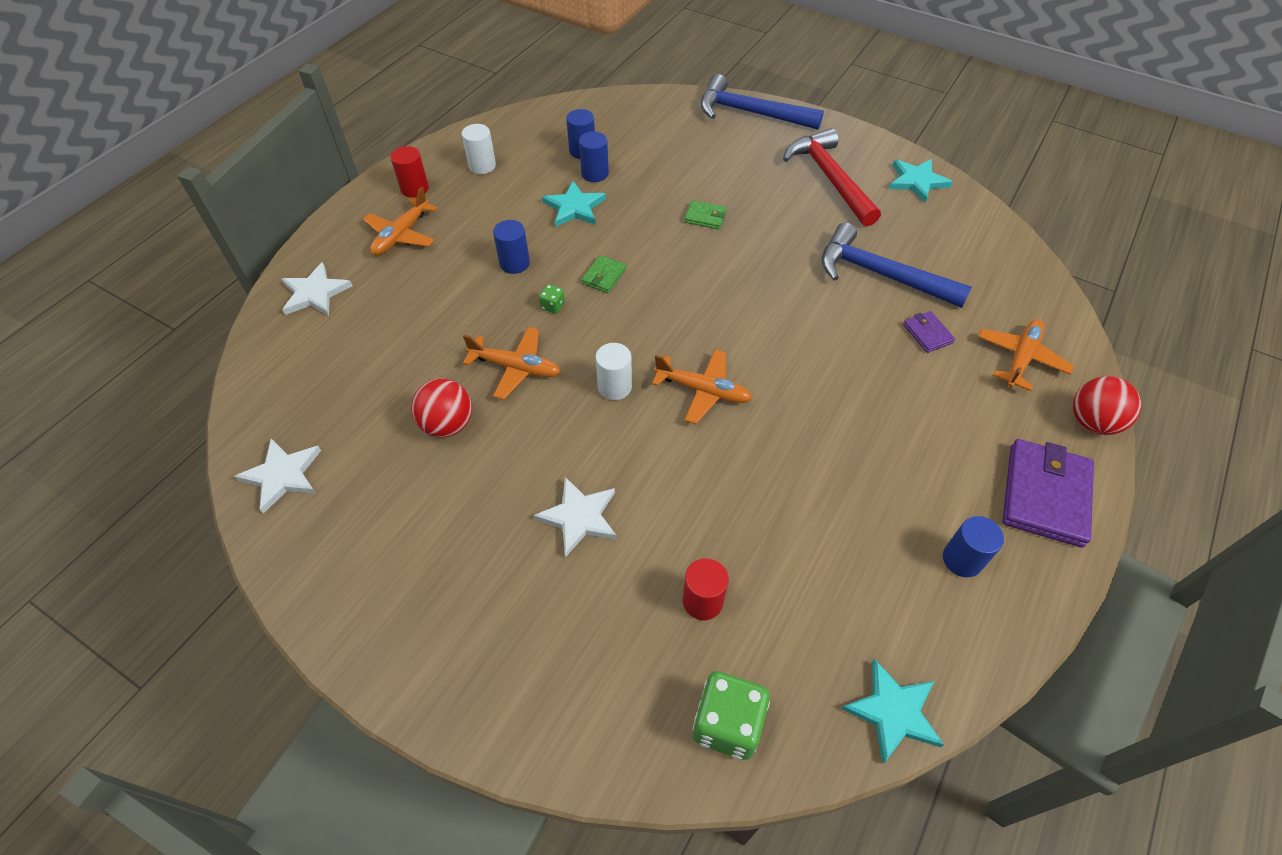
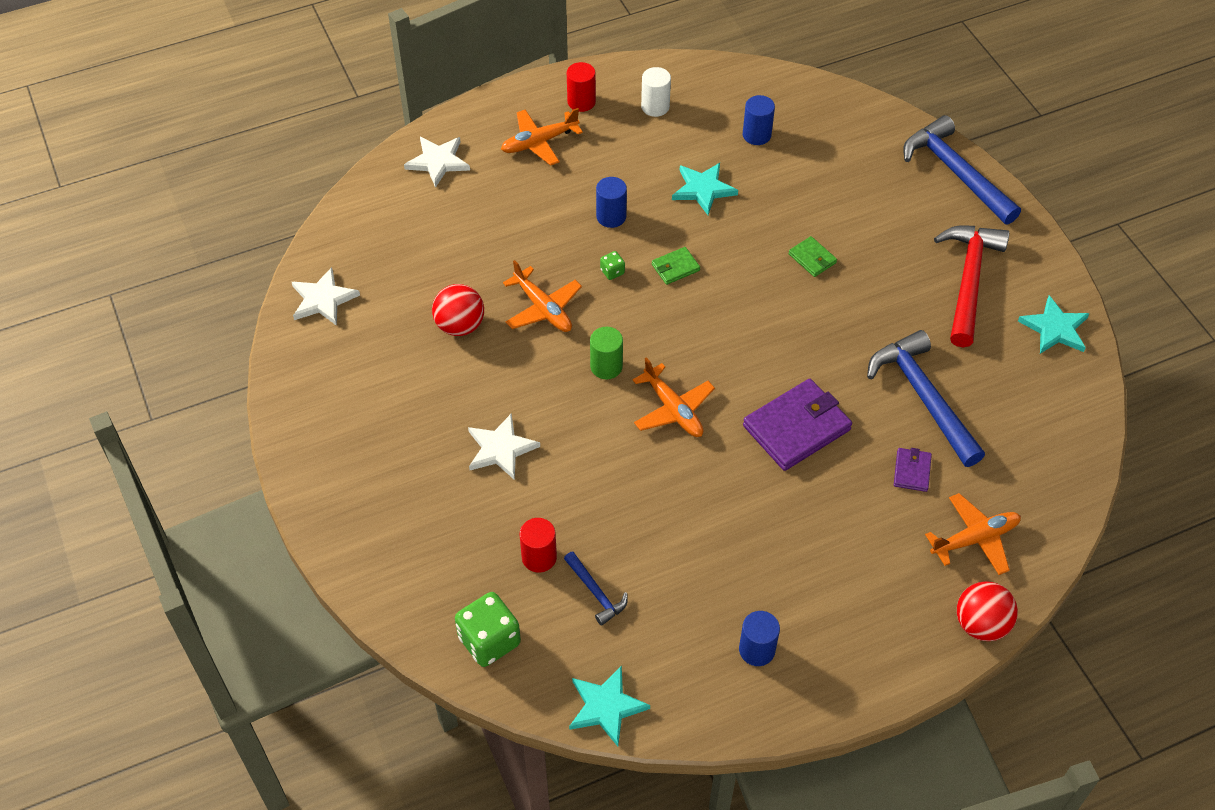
camera: 35 degrees right, 0 degrees up
(595, 173) = (749, 164): blue cylinder -> none
(614, 387) = (606, 366): white cylinder -> green cylinder
(783, 600) = (596, 592): none -> blue hammer
(1045, 495) = (874, 650): purple wallet -> purple wallet (796, 428)

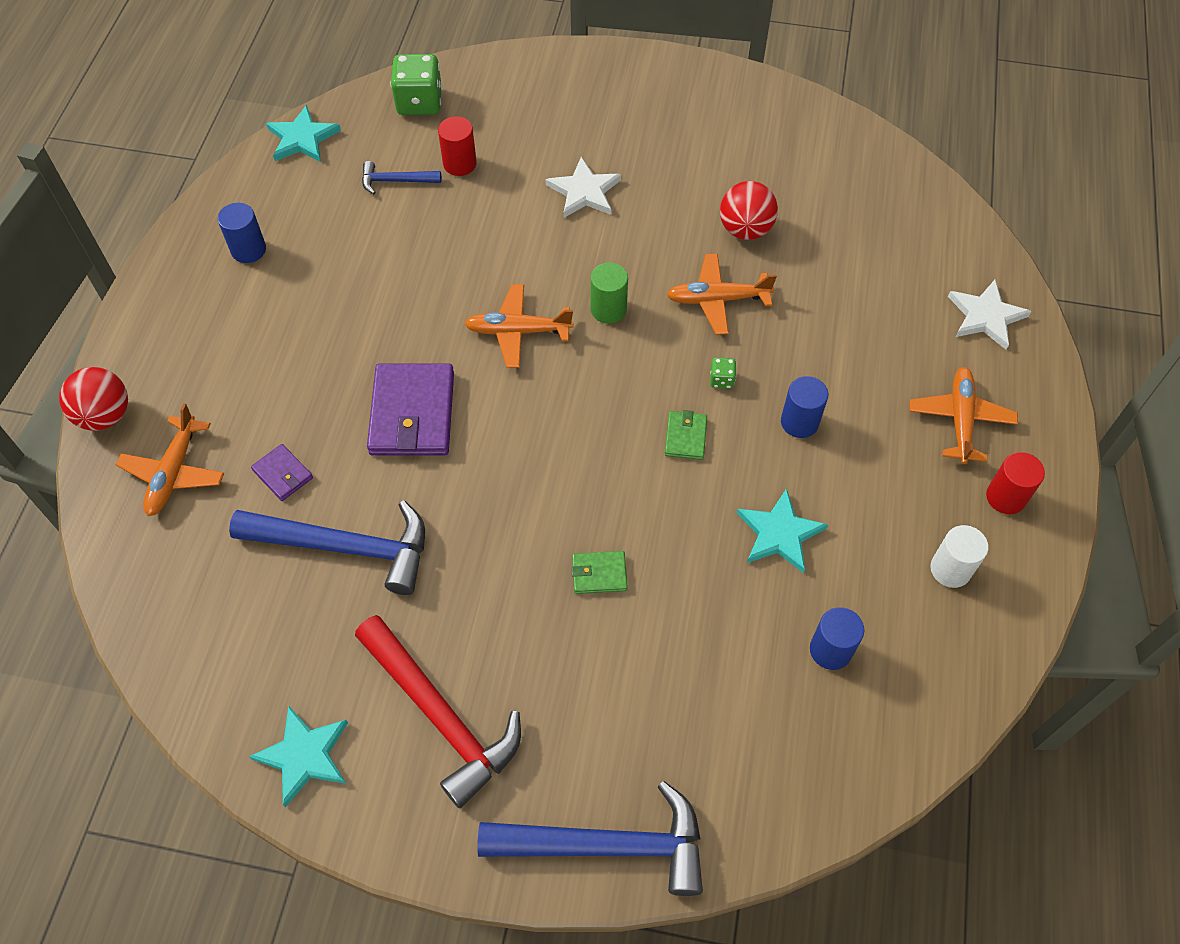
camera: 125 degrees right, 5 degrees up
(323, 299) = (851, 152): white star -> none

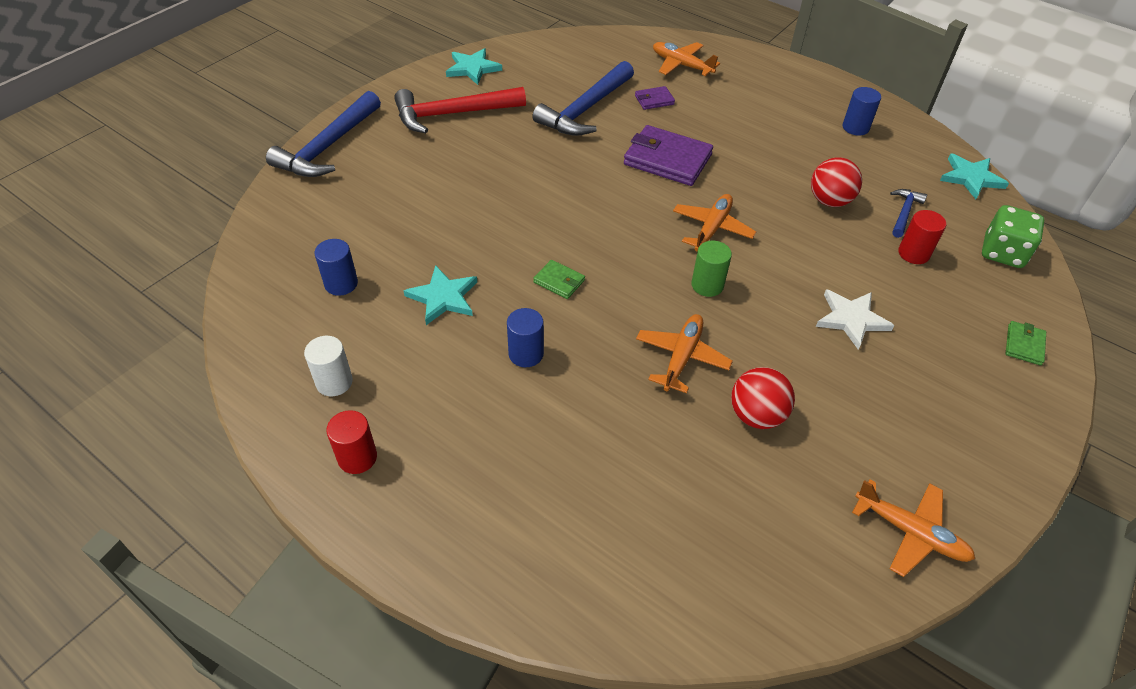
camera: 115 degrees right, 10 degrees down
(105, 415) = (739, 51): red ball -> red ball (829, 201)
(599, 574) = (486, 200): green wallet -> green wallet (1024, 345)
(721, 380) = (597, 324): green dice -> none
(960, 419) = (451, 469): orange plane -> orange plane (911, 532)
(986, 316) = (544, 566): white star -> none

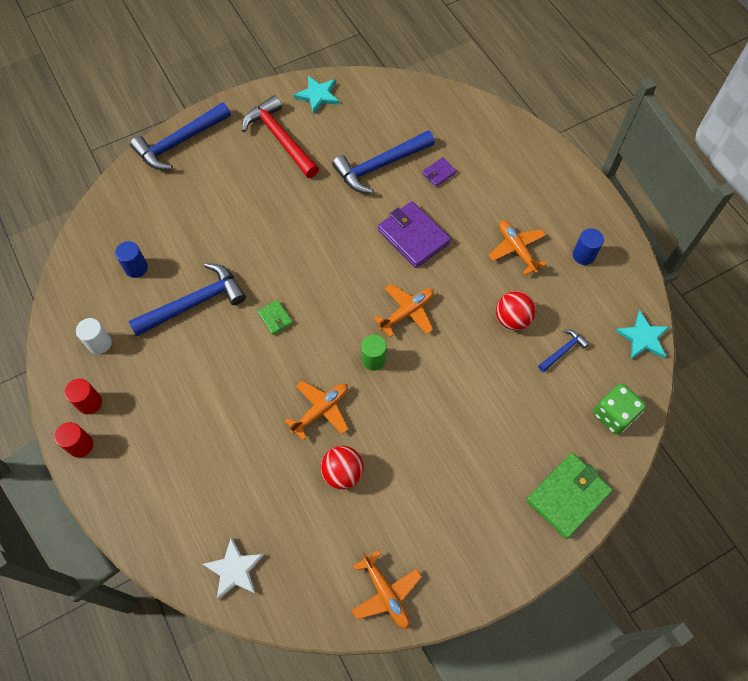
camera: 25 degrees right, 15 degrees up
(443, 297) = (194, 303): turquoise star -> blue hammer
(453, 114) = (280, 139): red hammer -> red hammer turned 45 degrees clockwise
(526, 354) = (223, 368): blue cylinder -> none
(654, 100) = (439, 173): purple wallet -> purple wallet turned 45 degrees counterclockwise
(681, 65) = (483, 143): orange plane -> orange plane (516, 249)
(851, 319) = (457, 426): white star -> white star (234, 570)
(913, 253) = (543, 389): red cylinder -> red cylinder (80, 445)
(1024, 345) = (568, 496): green wallet -> green wallet, size x2.05

